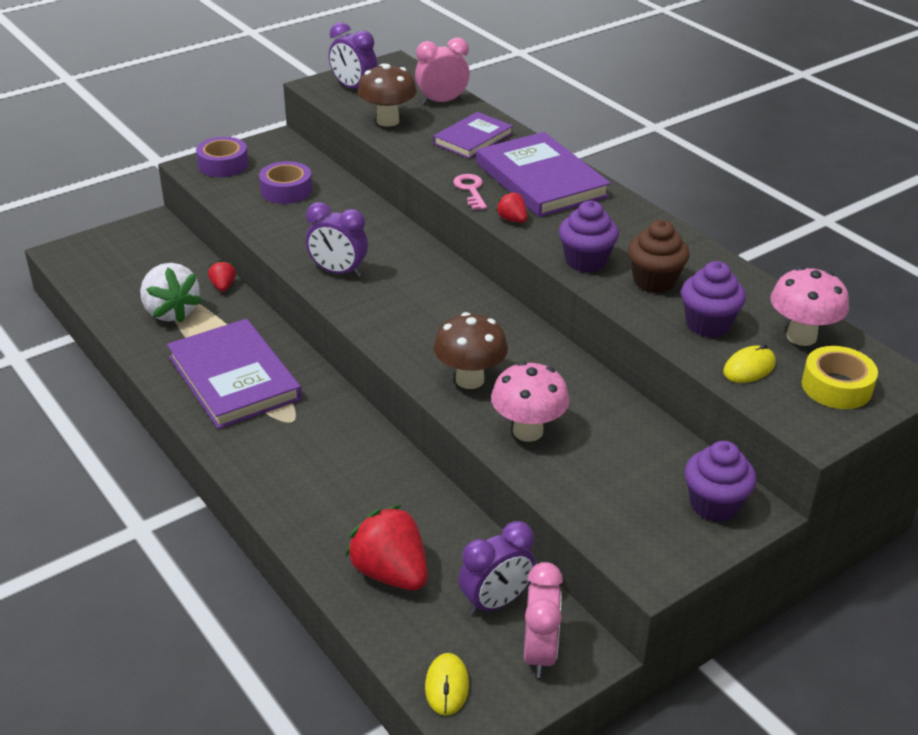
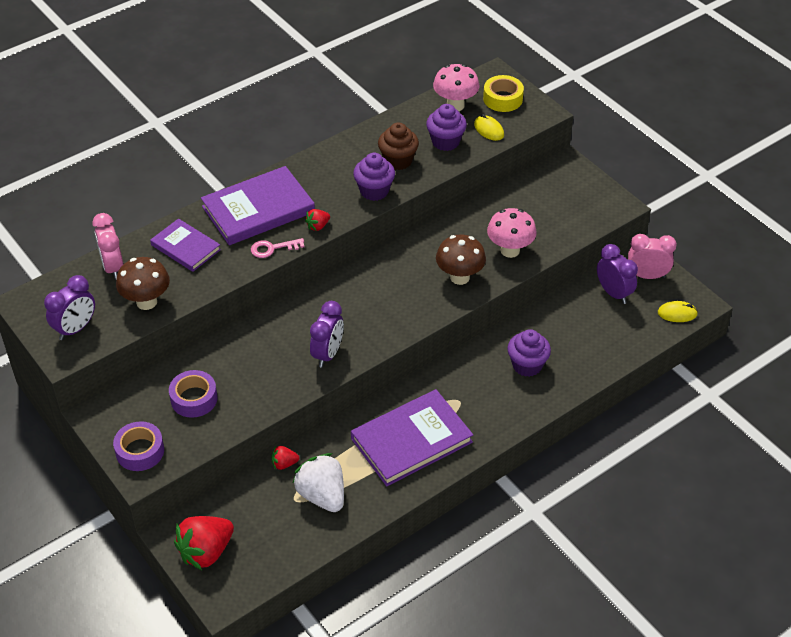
camera: 90 degrees left, 10 degrees up
(171, 312) = (322, 495): white strawberry -> white strawberry turned 90 degrees counterclockwise
(390, 573) = (598, 340): red strawberry -> red strawberry (206, 552)
(714, 505) = (564, 177): purple cupcake -> purple cupcake (527, 365)

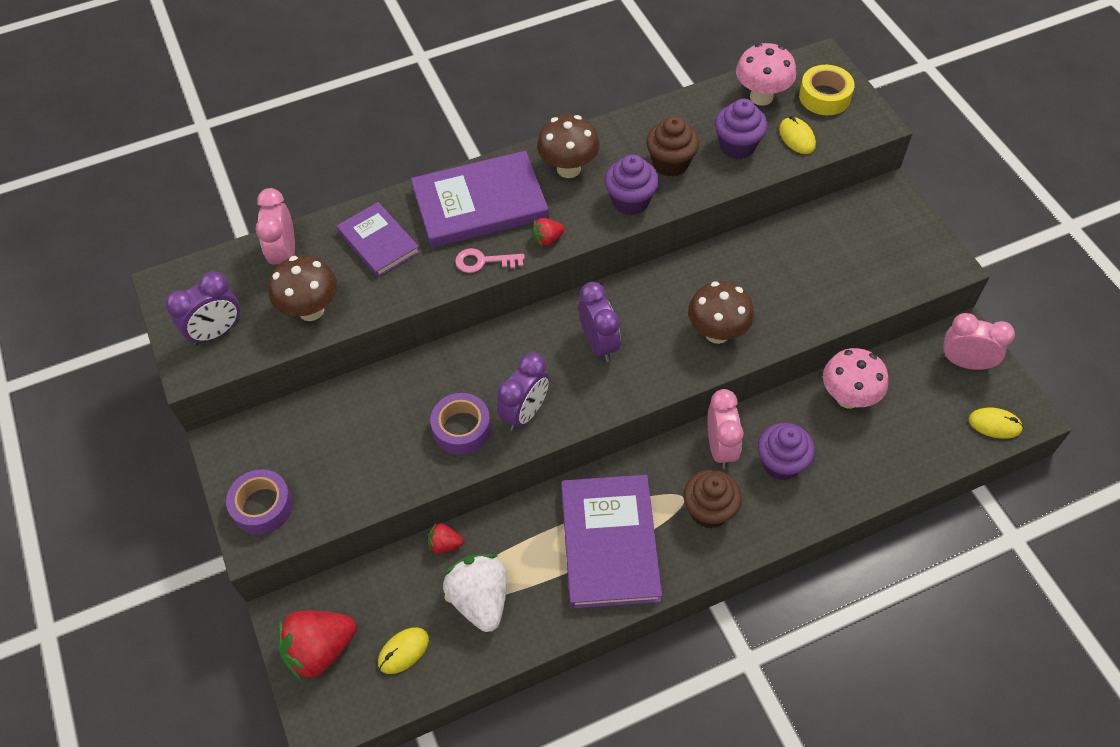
camera: 15 degrees right, 10 degrees up
(194, 399) = (346, 445): purple tape -> purple tape (462, 428)
(272, 540) = (403, 651): none -> yellow mouse
(320, 175) = (568, 169): none -> brown mushroom
(411, 440) = (609, 543): purple book -> purple book turned 75 degrees counterclockwise
(479, 363) = (720, 448): none -> pink clock
(481, 406) = (709, 510): none -> brown cupcake
(510, 250) = (790, 305): pink mushroom -> pink mushroom (848, 397)
(613, 293) = (915, 380): purple clock -> purple clock (599, 344)

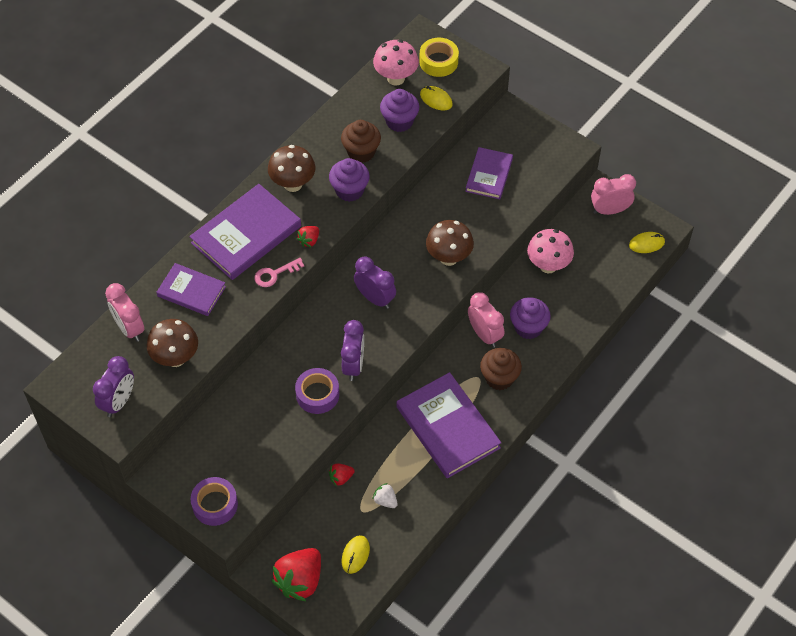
camera: 30 degrees left, 0 degrees up
(480, 599) = (385, 500): white strawberry -> white strawberry, size x0.48
(823, 255) = (489, 175): none -> purple book

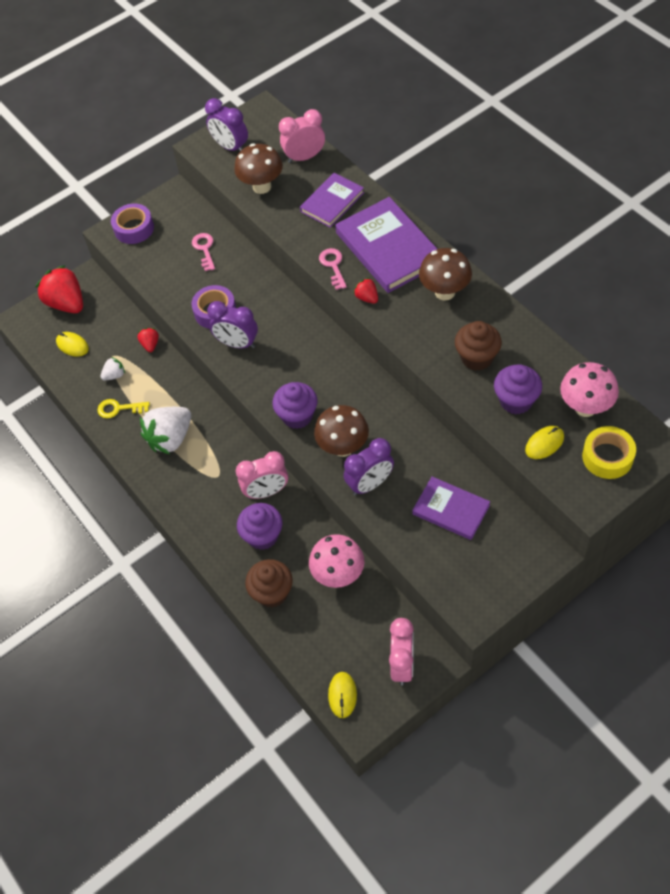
camera: 110 degrees right, 0 degrees up
(236, 426) = (204, 249): none -> pink key
(349, 190) = (424, 340): purple cupcake -> purple cupcake (297, 416)
(375, 298) = (310, 372): purple clock -> purple clock (370, 484)
(424, 484) = (119, 409): none -> yellow key
(448, 427) = (170, 438): purple book -> white strawberry
(499, 378) = (210, 495): brown cupcake -> brown cupcake (272, 593)

